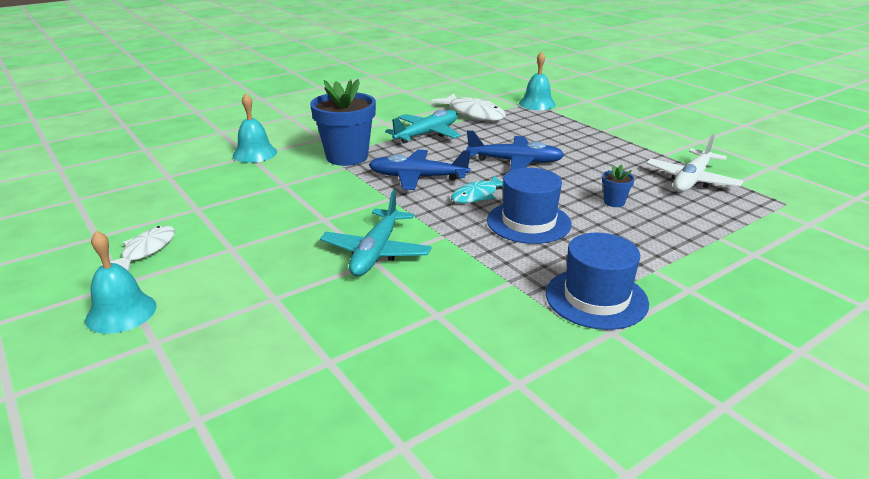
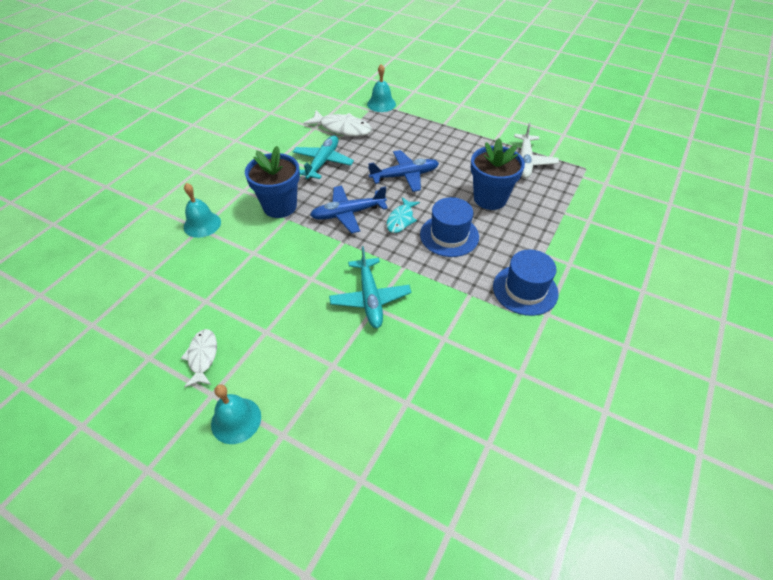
camera: 25 degrees left, 20 degrees up
(614, 202) = (490, 198): blue flower pot -> blue flower pot, size x2.32

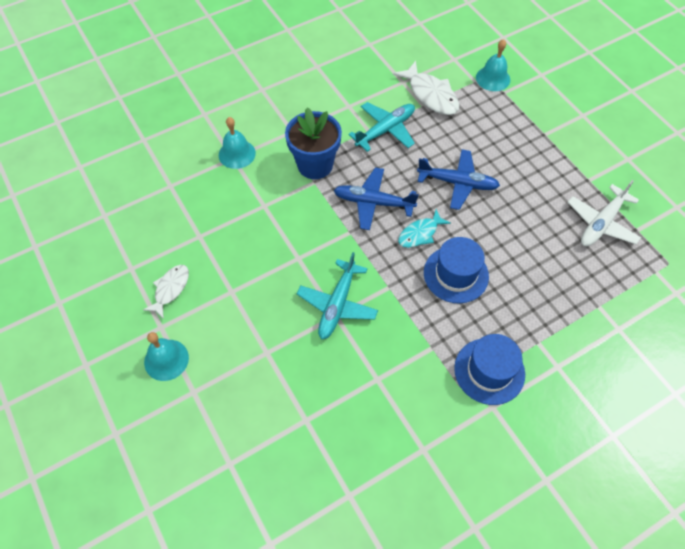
camera: 30 degrees right, 10 degrees up
(490, 198) = (528, 251): blue flower pot -> none

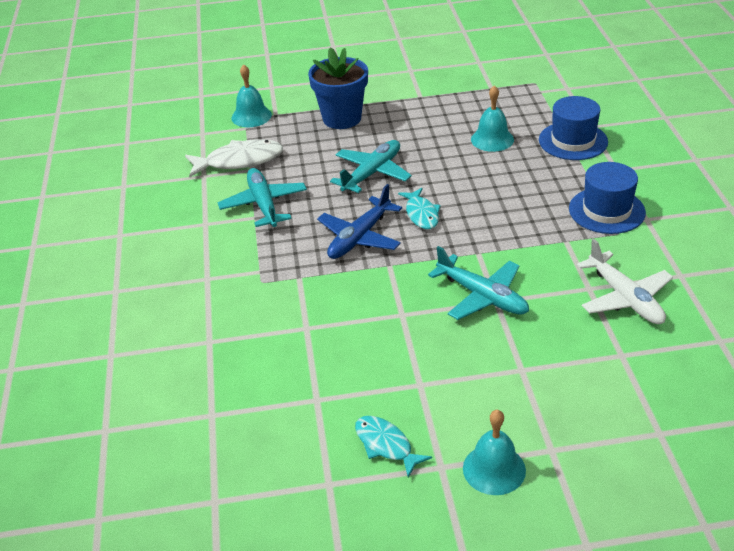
camera: 65 degrees left, 20 degrees down
(170, 289) = (386, 445): white fish -> turquoise fish
(237, 154) = (205, 336): turquoise bell -> turquoise bell (492, 139)
(315, 165) = (274, 270): blue flower pot -> blue flower pot (342, 118)
(456, 274) = (485, 203): blue hat -> blue hat (573, 141)
(457, 183) = (372, 173): blue plane -> turquoise plane
(601, 223) = (473, 103): white plane -> white plane (624, 297)

